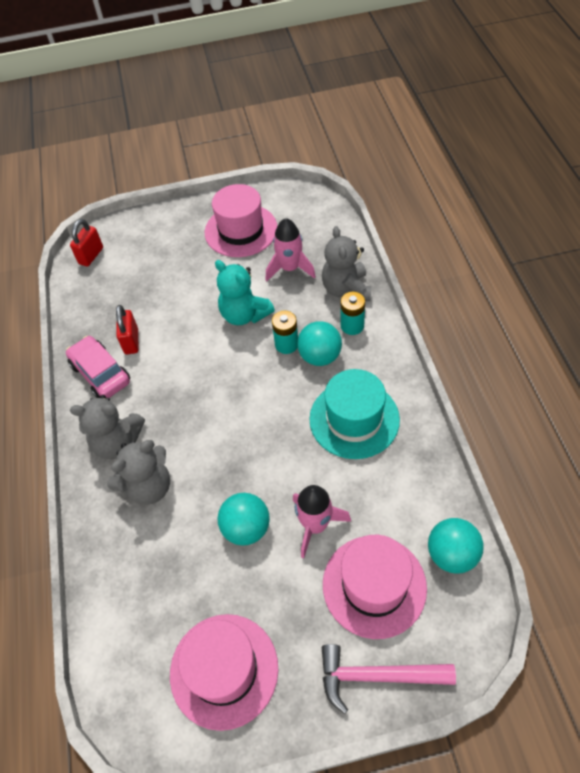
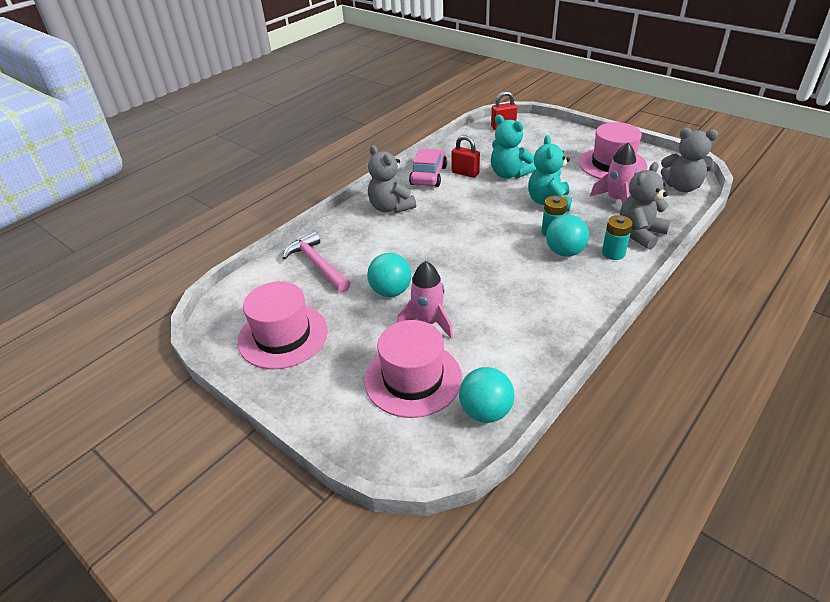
camera: 50 degrees right, 15 degrees down
(131, 341) = (465, 173): red padlock -> red padlock turned 75 degrees clockwise
(149, 486) = (375, 235): grey teddy bear -> grey teddy bear (682, 187)
(172, 310) = (509, 174): none -> turquoise teddy bear
(354, 419) = (536, 296): turquoise hat -> none
(377, 676) = (343, 418): pink hammer -> pink hammer (317, 264)

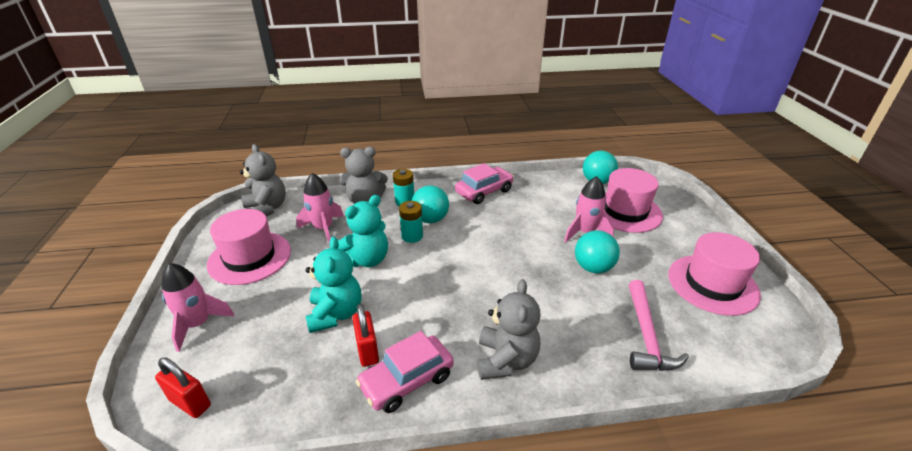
camera: 140 degrees left, 5 degrees down
(560, 137) = (198, 324): none -> pink rocket
(573, 308) = (484, 192): none -> pink car

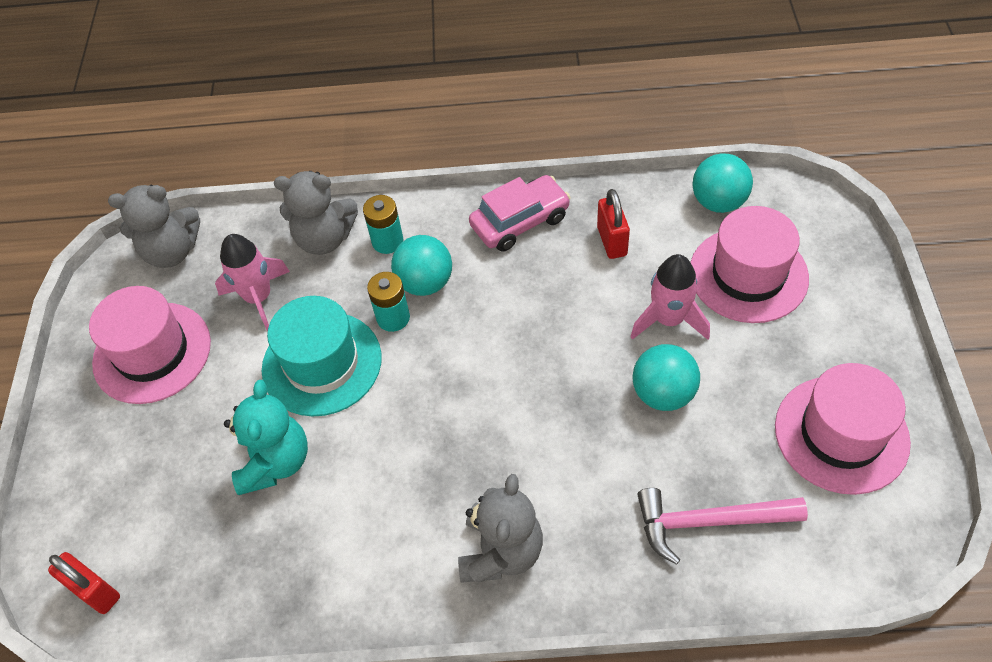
camera: 10 degrees right, 20 degrees up
(198, 324) = (92, 471): pink rocket -> none
(267, 209) = (172, 251): grey teddy bear -> grey teddy bear turned 105 degrees clockwise
(366, 259) = (322, 363): turquoise teddy bear -> turquoise hat
(367, 351) = (316, 526): red padlock -> red padlock (612, 241)
(407, 381) = (365, 576): pink car -> none
(646, 335) = (709, 522): pink hammer -> pink hammer turned 75 degrees clockwise

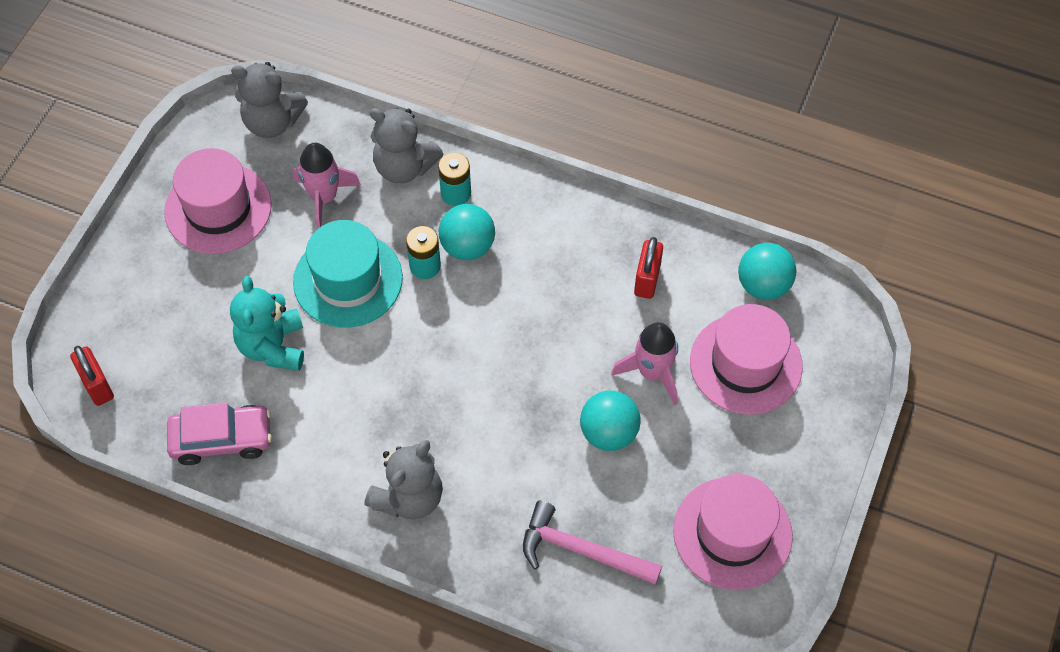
camera: 20 degrees right, 5 degrees up
(275, 462) = (273, 346): turquoise teddy bear -> turquoise teddy bear turned 150 degrees clockwise
(520, 222) = (578, 226): pink car -> pink car (222, 439)

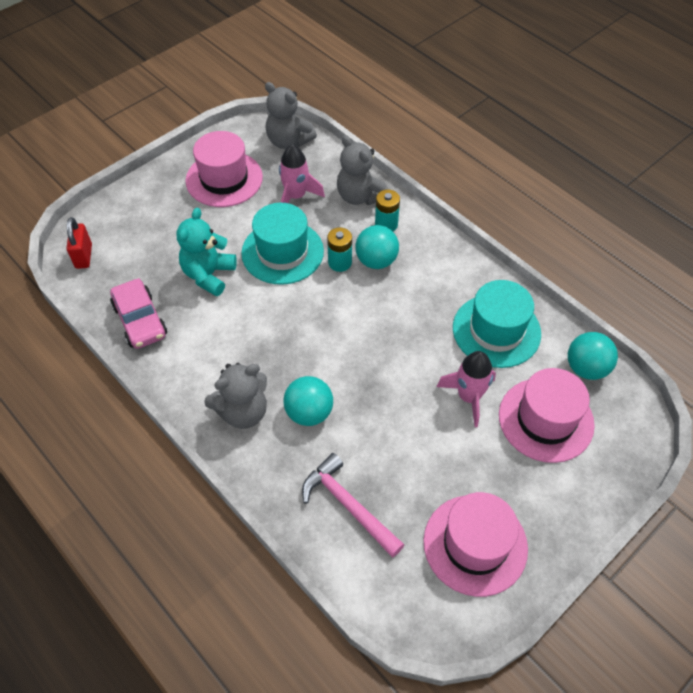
camera: 25 degrees right, 5 degrees down
(222, 439) = (140, 321): pink car -> pink car turned 45 degrees clockwise
(609, 433) = (413, 427): turquoise ball -> turquoise ball (309, 412)
(647, 280) = (496, 330): red padlock -> turquoise hat

